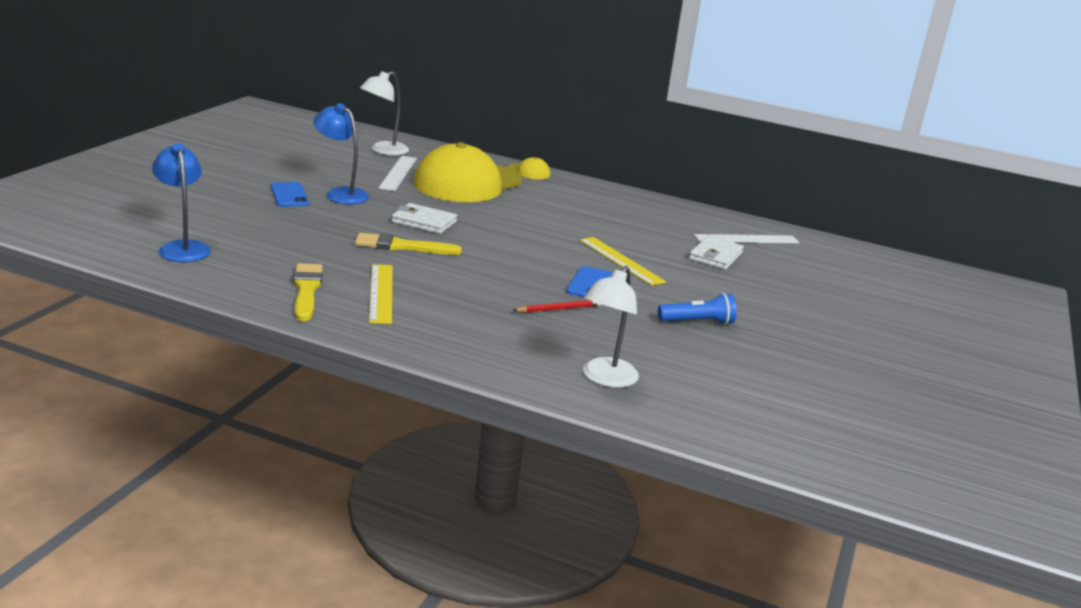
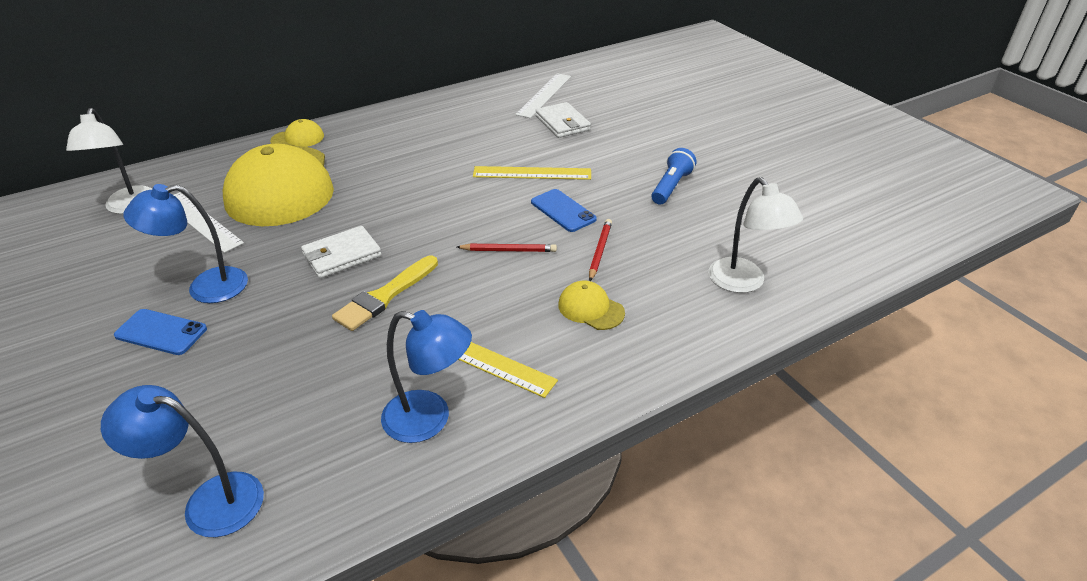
camera: 50 degrees left, 15 degrees up
(306, 290) = (429, 420): yellow brush -> blue lamp
(484, 320) = (590, 308): none -> yellow cap
(509, 275) = (509, 250): none -> red pencil

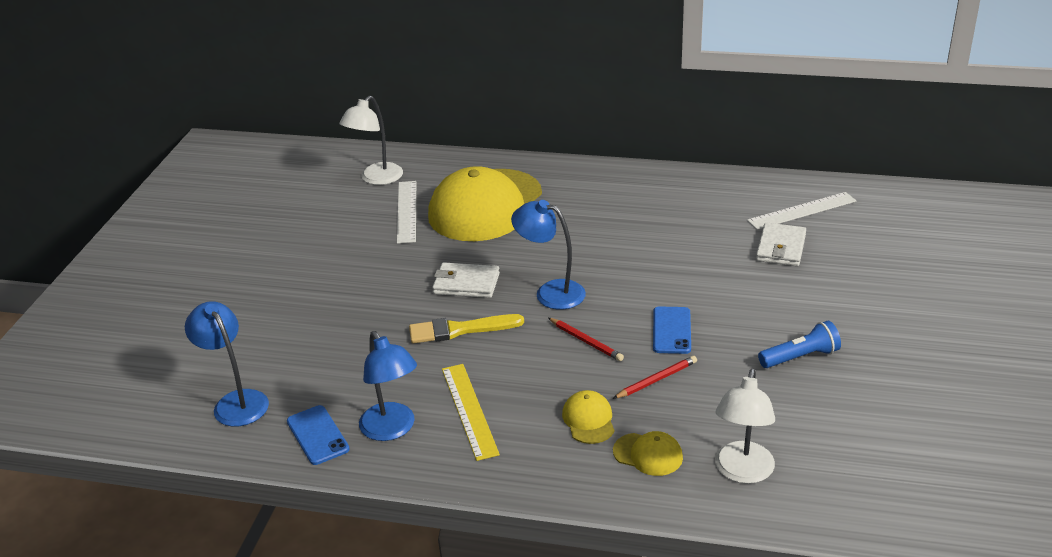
camera: 45 degrees right, 5 degrees down
(161, 332) = (309, 282): blue phone -> blue phone (317, 435)
(205, 287) = (361, 264): blue lamp -> blue lamp (550, 292)
(298, 138) = (541, 168): yellow cap -> yellow cap (648, 454)
(532, 173) = (689, 284): yellow ruler -> none

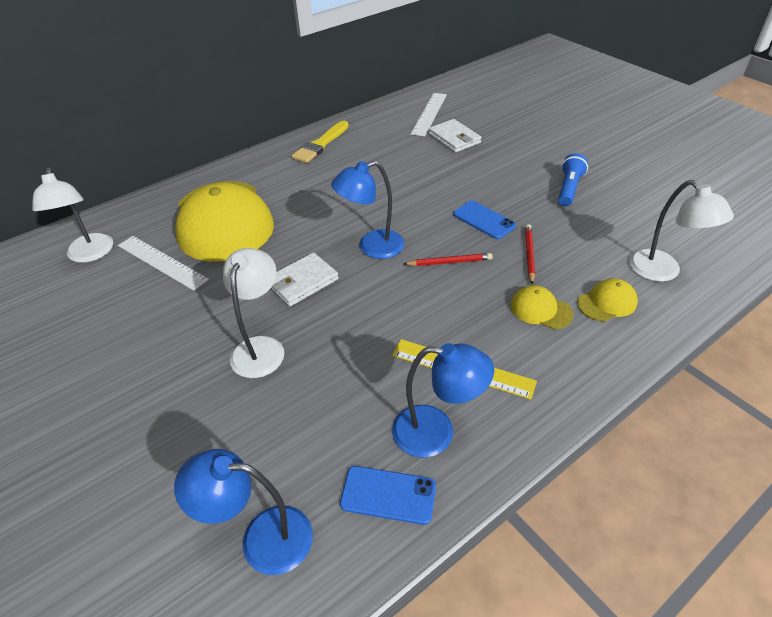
camera: 50 degrees left, 10 degrees up
(380, 306) = (261, 347): none -> white lamp
(460, 330) = (355, 317): yellow brush -> yellow brush (320, 144)

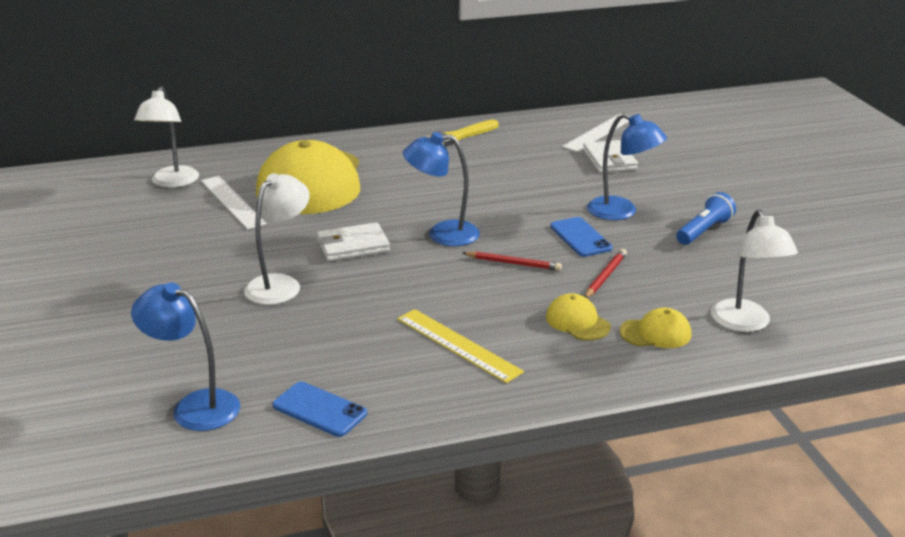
camera: 20 degrees right, 15 degrees down
(436, 432) = (395, 382): blue lamp -> blue lamp (621, 212)

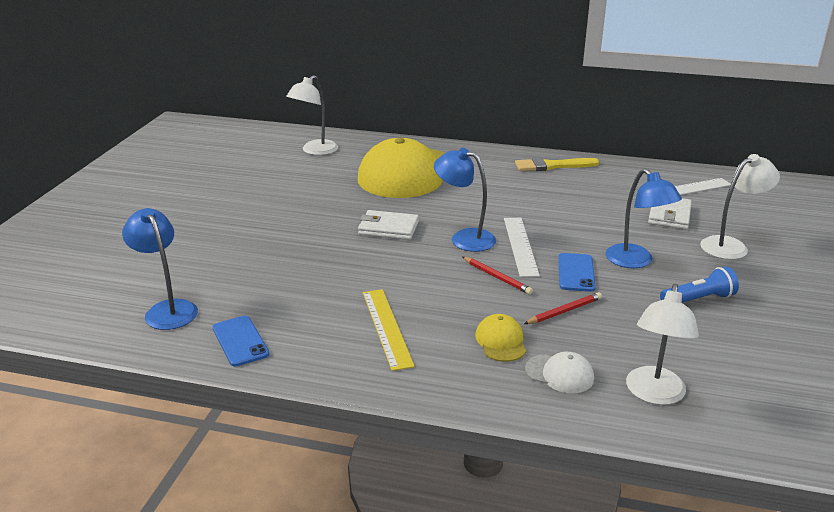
camera: 30 degrees right, 0 degrees up
(232, 202) = (339, 174): white ruler -> white ruler (520, 246)
(280, 284) = (309, 241): white lamp -> white lamp (731, 245)
(655, 333) = (559, 374): yellow cap -> white cap

